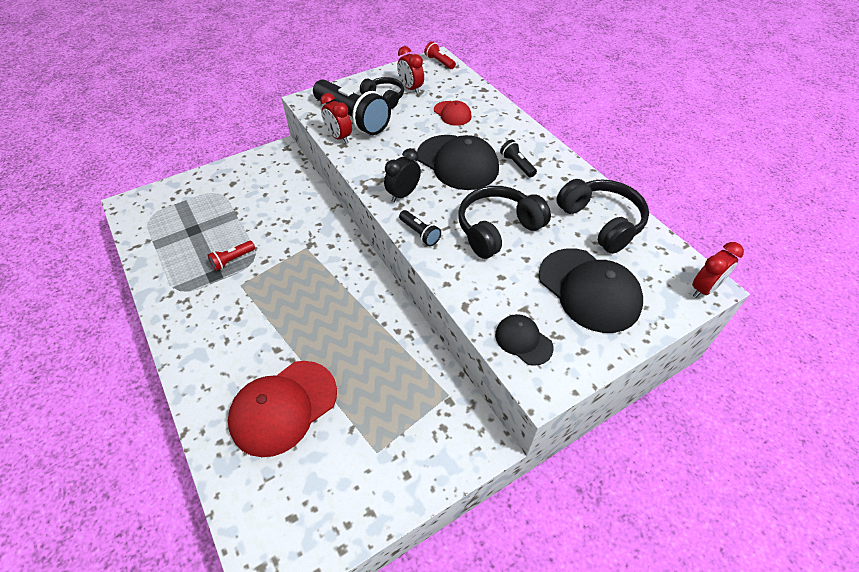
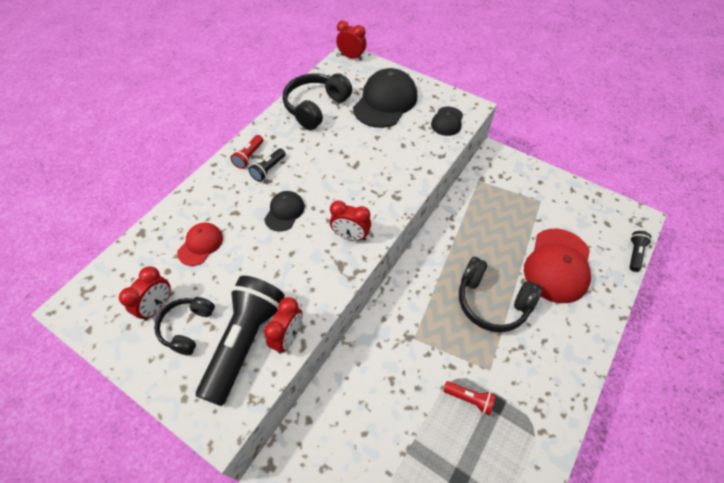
camera: 115 degrees left, 5 degrees up
(283, 407) = (557, 265): red cap -> red cap turned 90 degrees clockwise
(403, 194) = (350, 236): black clock -> red clock
(420, 233) = (391, 205): black flashlight -> black flashlight (634, 254)
(439, 62) = (81, 300): red flashlight -> red flashlight (249, 156)
(457, 162) = (284, 212): black cap -> black cap, size x0.52
(498, 229) = (357, 159): black headphones -> black headphones (492, 302)

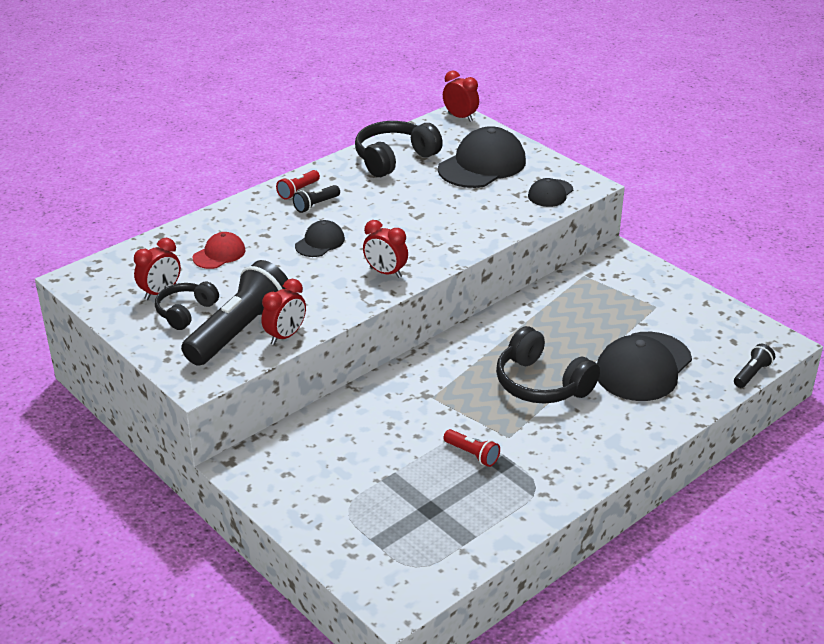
camera: 15 degrees right, 20 degrees down
(557, 265) = (643, 367): red cap -> black cap

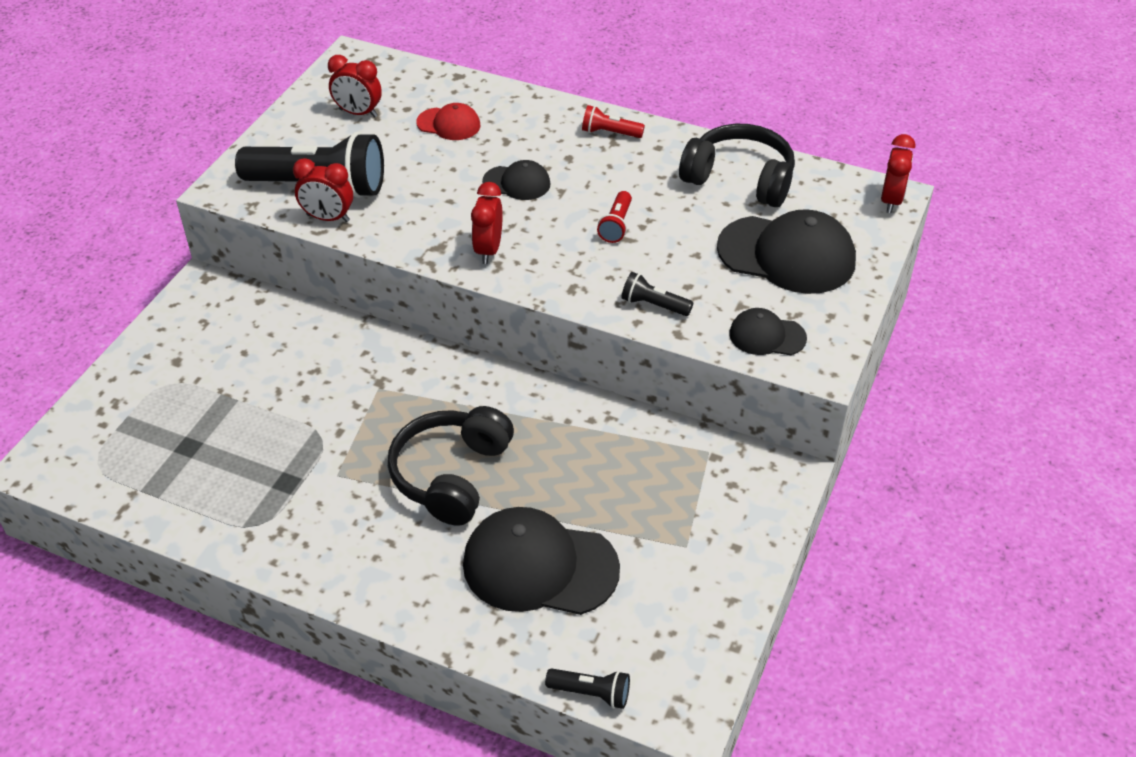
camera: 65 degrees right, 10 degrees up
(185, 312) = (334, 140): black headphones -> none
(316, 205) = (590, 155): black flashlight -> black flashlight (654, 305)
(472, 454) = (292, 452): red flashlight -> red flashlight (616, 225)

